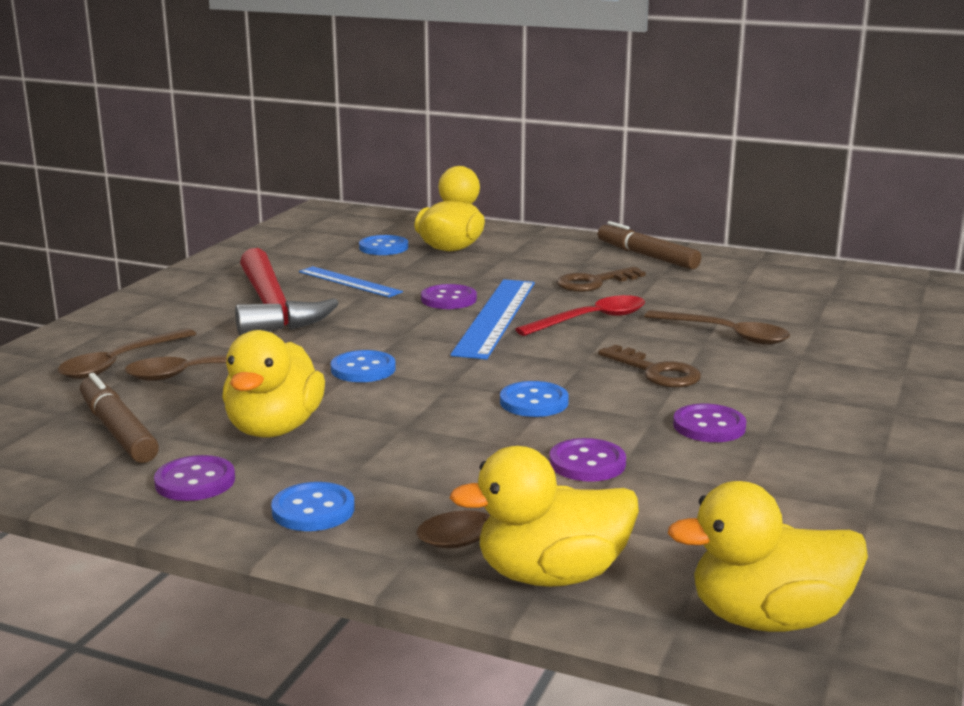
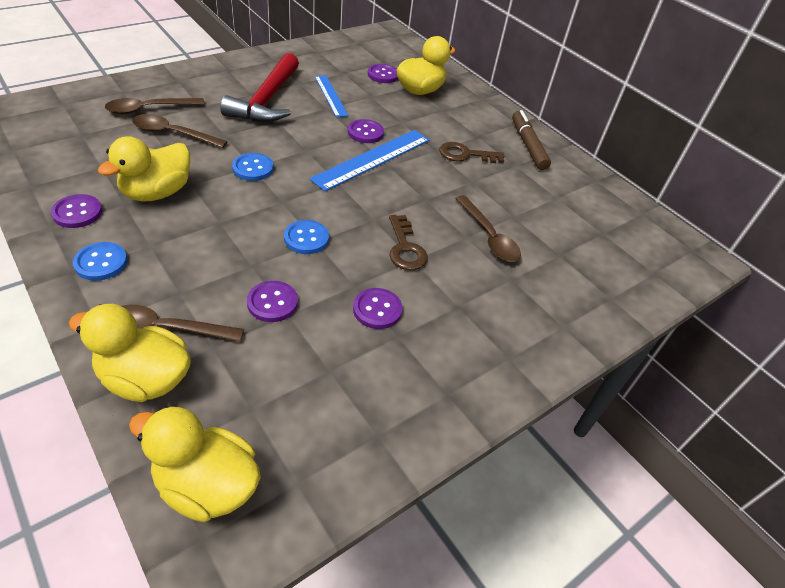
camera: 25 degrees right, 25 degrees up
(118, 431) = (90, 158): brown marker -> none
(383, 247) = (383, 75): blue button -> purple button
(591, 320) = (424, 186): red spoon -> none

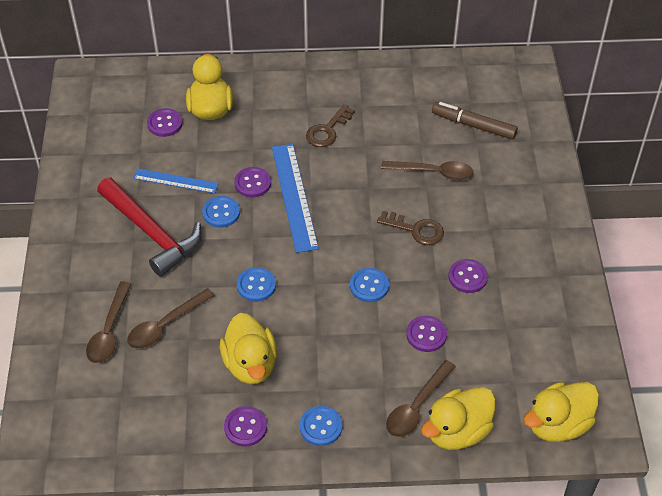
camera: 50 degrees left, 5 degrees up
(318, 126) = (221, 213): none -> blue button
(528, 145) = (341, 81): brown marker -> brown marker (473, 125)

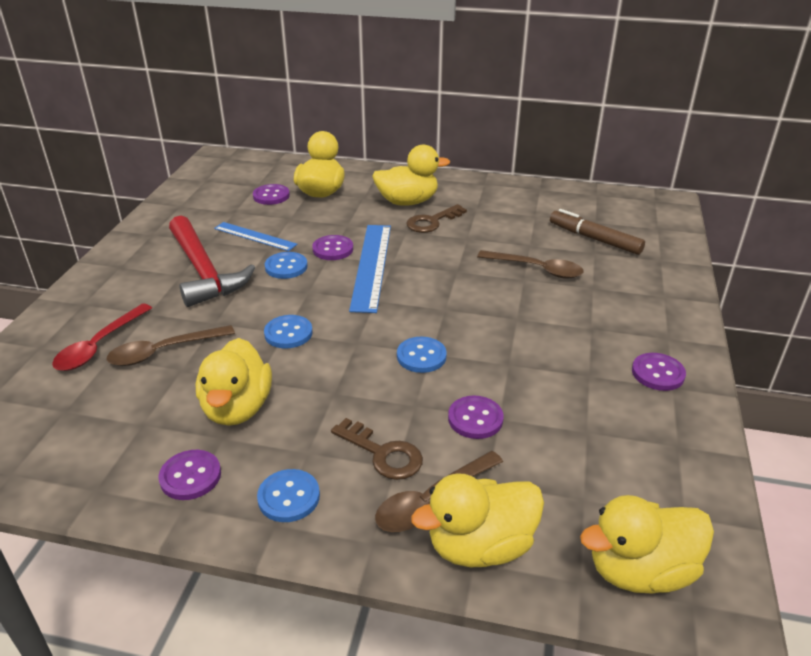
camera: 15 degrees right, 15 degrees down
(109, 331) = (99, 346): brown spoon -> red spoon
(296, 107) = (407, 202): none -> yellow duck
(416, 230) = (499, 314): brown key -> brown key (383, 454)
(467, 277) = (549, 368): purple button -> purple button (658, 373)

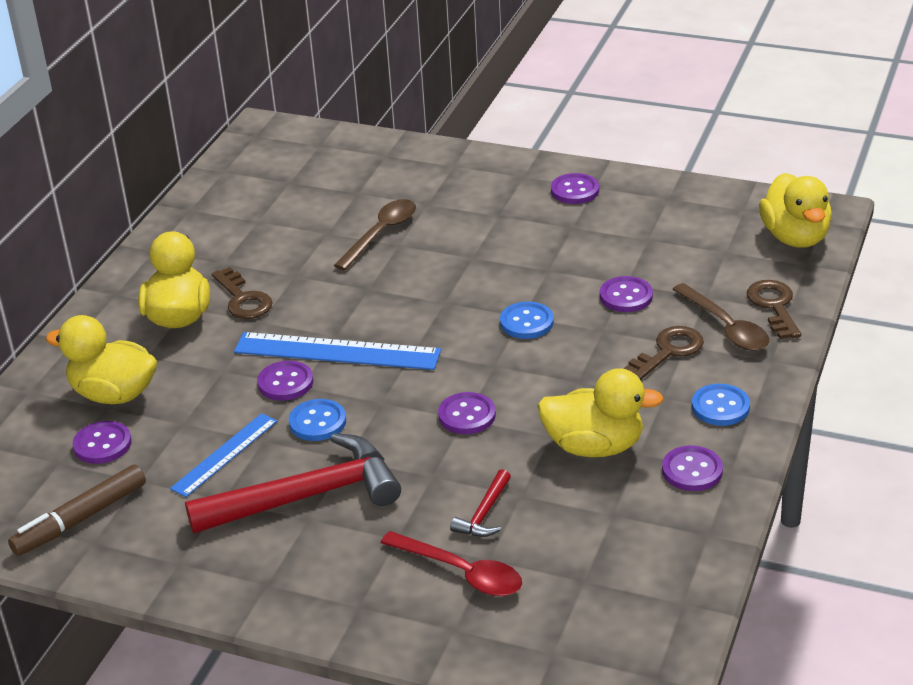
camera: 80 degrees left, 0 degrees up
(163, 352) = (484, 514): brown spoon -> red hammer
(288, 333) = (467, 415): blue button -> purple button
(480, 546) = (774, 306): yellow duck -> brown key
(594, 239) = (329, 188): brown marker -> brown marker (80, 519)

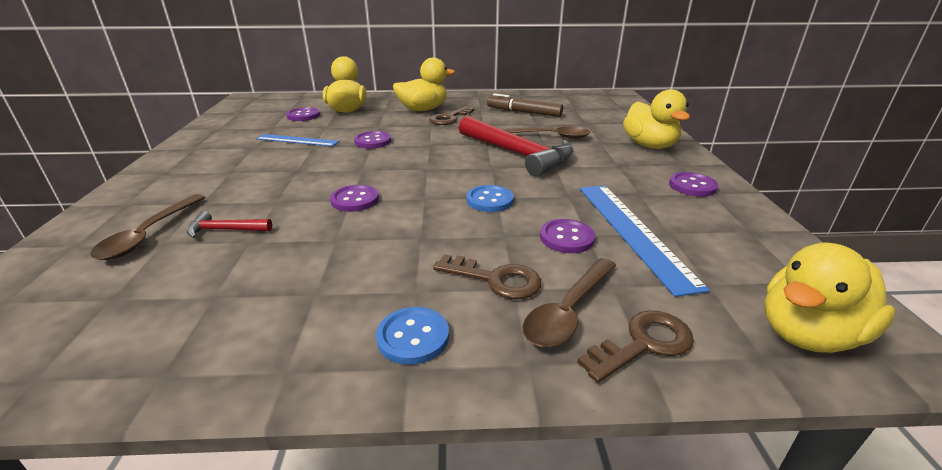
camera: 65 degrees right, 5 degrees down
(80, 519) = (239, 123): brown marker -> brown marker (524, 112)
(307, 496) = (254, 167): red hammer -> red hammer (517, 154)
(317, 422) = (334, 156): blue button -> none
(337, 351) = (412, 148): blue ruler -> blue ruler (632, 232)
(462, 573) = (148, 235): red spoon -> brown spoon
(594, 446) = (323, 265): yellow duck -> yellow duck (649, 145)
(692, 470) = (287, 337): purple button -> none

